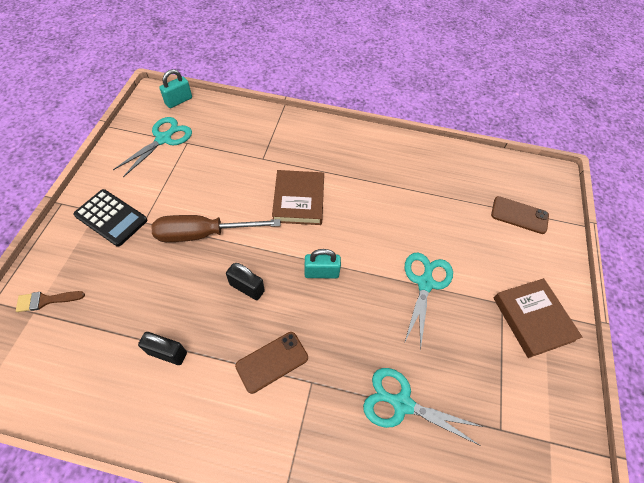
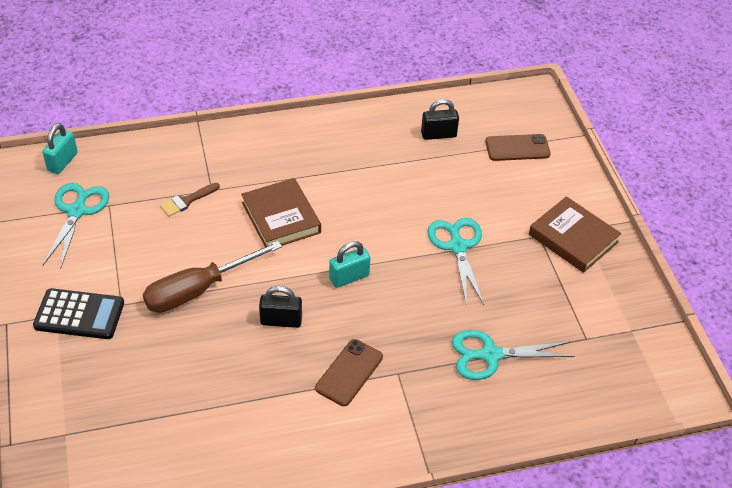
camera: 25 degrees left, 10 degrees down
(46, 300) = (70, 418): brown brush -> brown brush (187, 201)
(167, 353) = (239, 408): black padlock -> black padlock (438, 134)

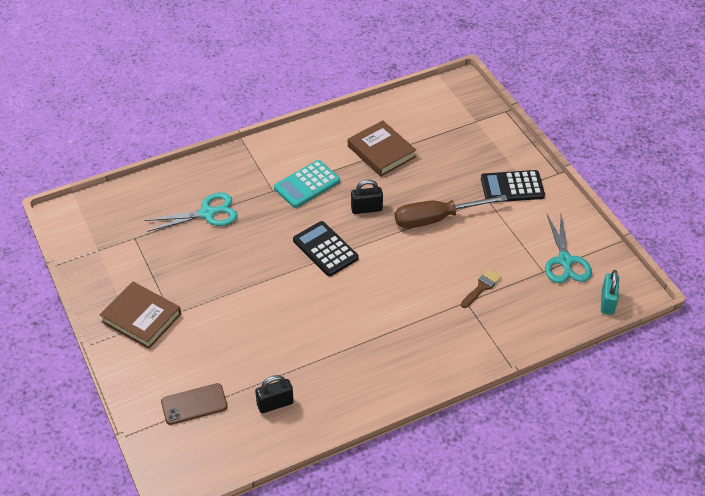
camera: 170 degrees right, 0 degrees up
(198, 290) = (436, 219): brown screwdriver -> brown screwdriver turned 150 degrees counterclockwise
(281, 218) = (396, 288): brown book -> brown book (381, 152)
(349, 277) = (325, 249): turquoise padlock -> black calculator
(349, 372) = (307, 185): brown phone -> turquoise calculator
(458, 247) = (241, 291): turquoise scissors -> none

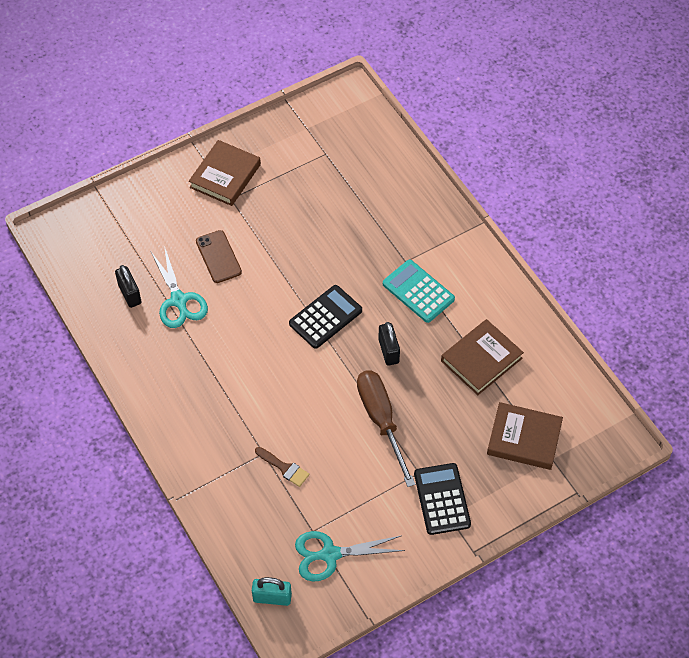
camera: 85 degrees right, 10 degrees up
(194, 404) = (128, 231): brown phone -> brown phone (218, 257)
(207, 213) = (365, 208): turquoise scissors -> turquoise scissors (179, 300)
(457, 134) = (524, 438): none -> brown book

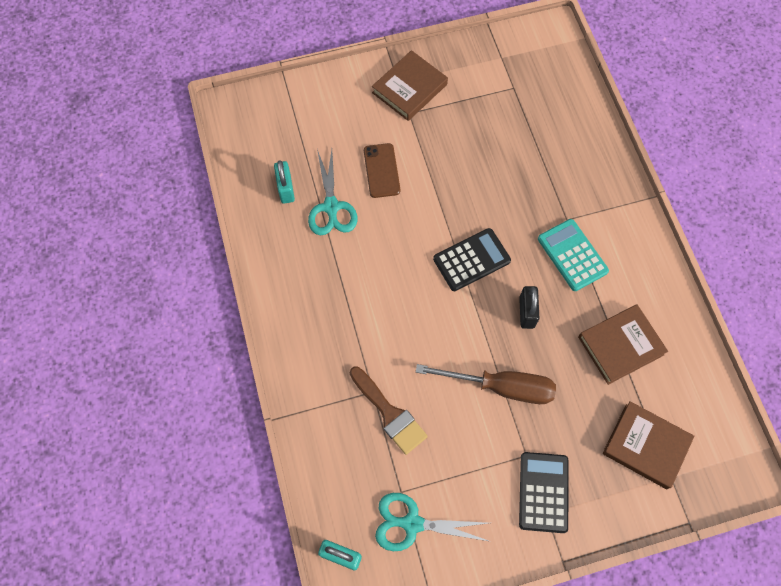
camera: 15 degrees right, 10 degrees up
(129, 294) = (286, 189): black padlock -> turquoise padlock
(284, 468) = (389, 413): brown brush -> brown brush, size x1.60
(381, 420) = (501, 387): brown screwdriver -> brown screwdriver turned 105 degrees clockwise

